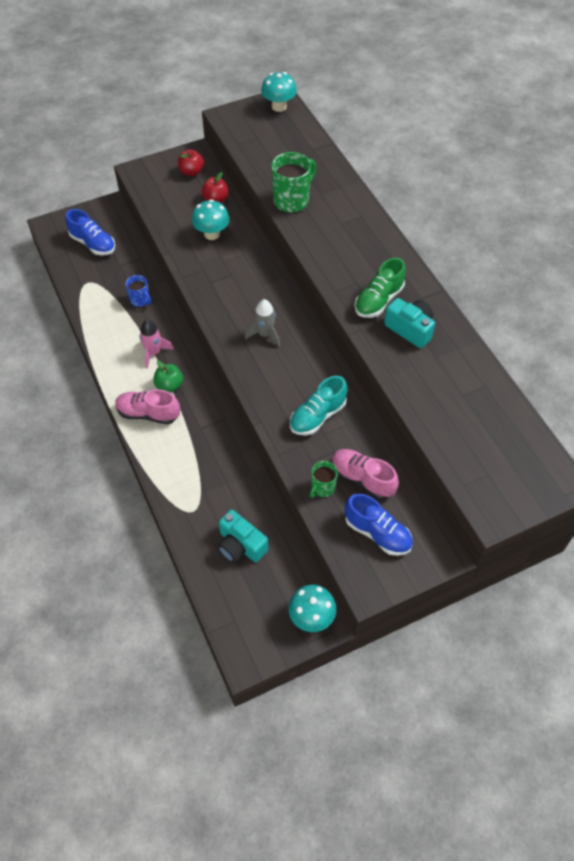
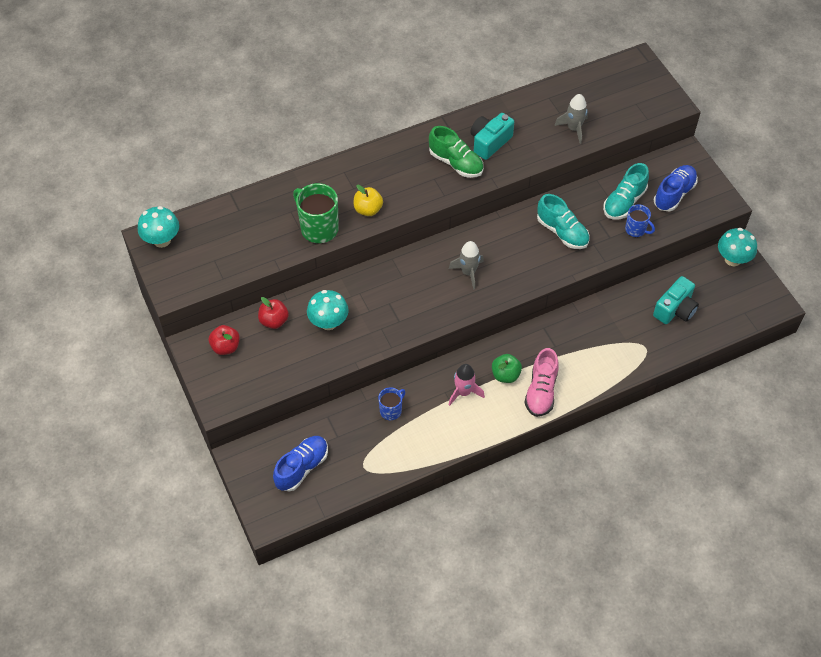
camera: 90 degrees left, 0 degrees up
(315, 234) = (368, 209): none -> yellow apple
(322, 488) = (636, 230): green mug -> blue mug
(362, 479) = (624, 202): pink shoe -> turquoise shoe
(439, 407) = (574, 129): none -> grey rocket

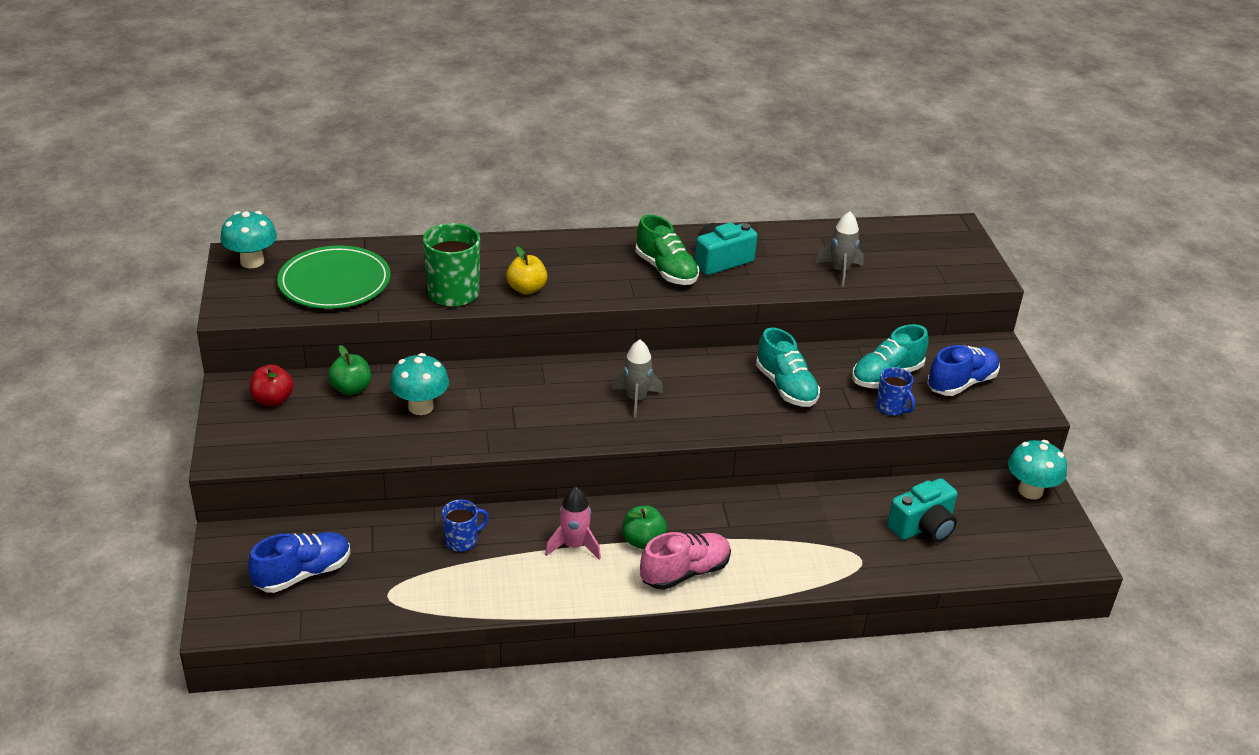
camera: 15 degrees right, 20 degrees down
(231, 242) = (334, 282): none -> green plate
(274, 321) = (351, 389): red apple -> green apple
(541, 391) = (685, 572): pink shoe -> pink shoe turned 150 degrees counterclockwise

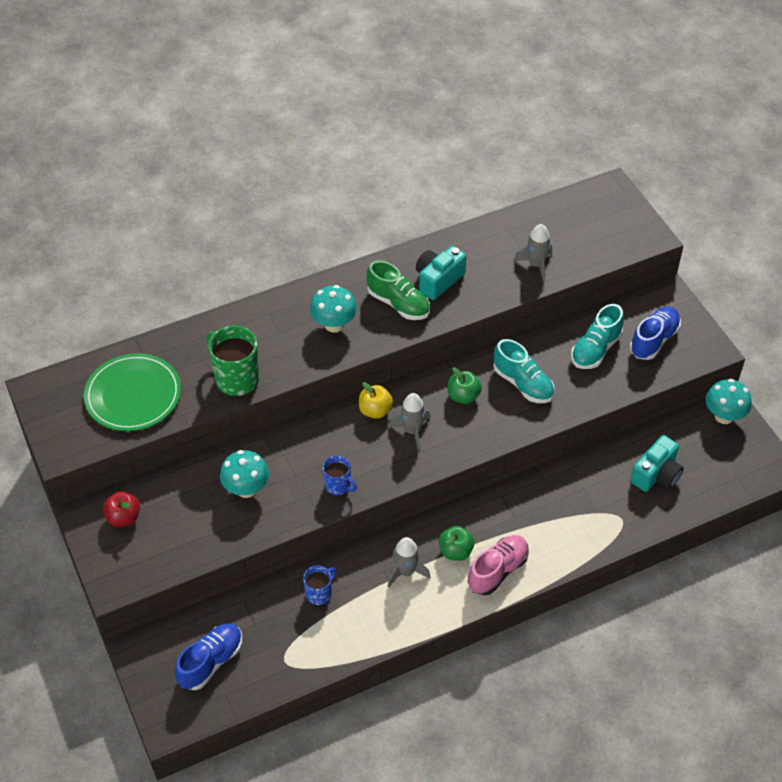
camera: 15 degrees left, 15 degrees up
(252, 261) = (52, 392): turquoise mushroom -> turquoise mushroom (334, 324)
(351, 389) = (182, 487): green apple -> green apple (463, 396)
(526, 289) = (294, 357): yellow apple -> yellow apple (375, 410)
(574, 546) = (406, 572): pink rocket -> grey rocket
(891, 408) = (609, 381): blue mug -> blue mug (338, 486)

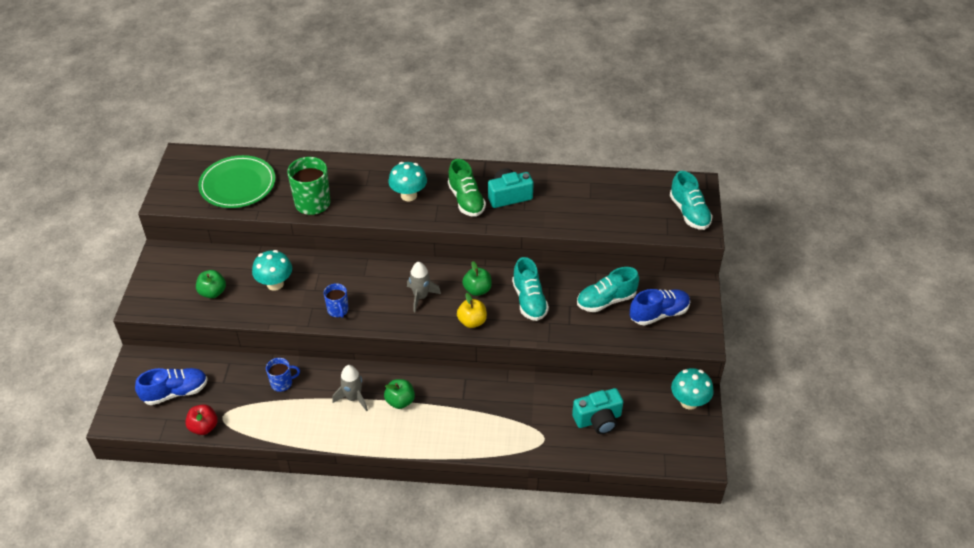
camera: 30 degrees right, 5 degrees down
(124, 517) = (182, 266): red apple -> red apple (204, 427)
(184, 531) = (213, 292): none -> green apple
(375, 410) = (405, 272): yellow apple -> yellow apple (472, 321)
(497, 571) = (419, 430): pink shoe -> none
(536, 265) = (592, 215): grey rocket -> none
(625, 222) = (689, 213): none -> turquoise shoe

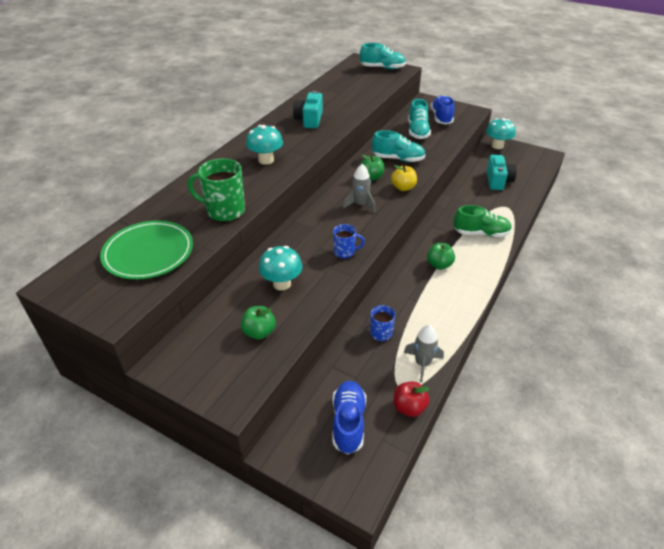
camera: 65 degrees left, 5 degrees down
(353, 398) = (422, 290): grey rocket -> grey rocket (422, 363)
(466, 200) = (297, 137): green shoe -> green shoe (481, 233)

